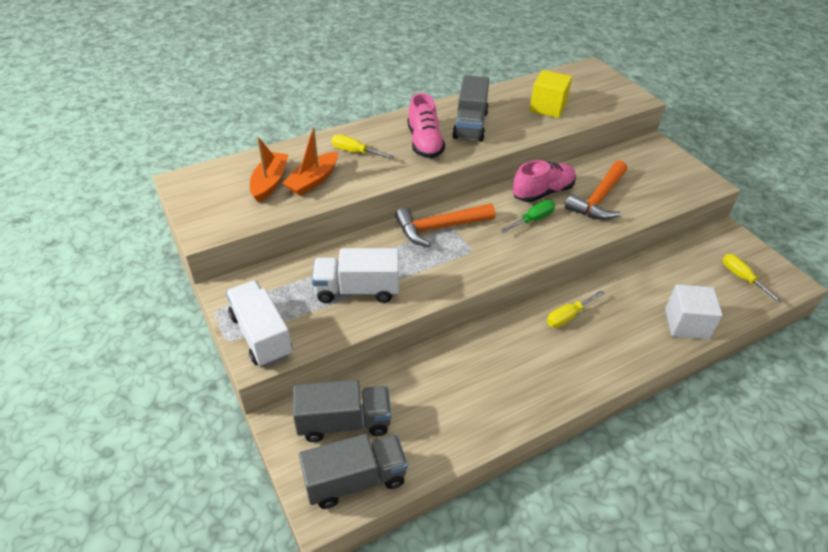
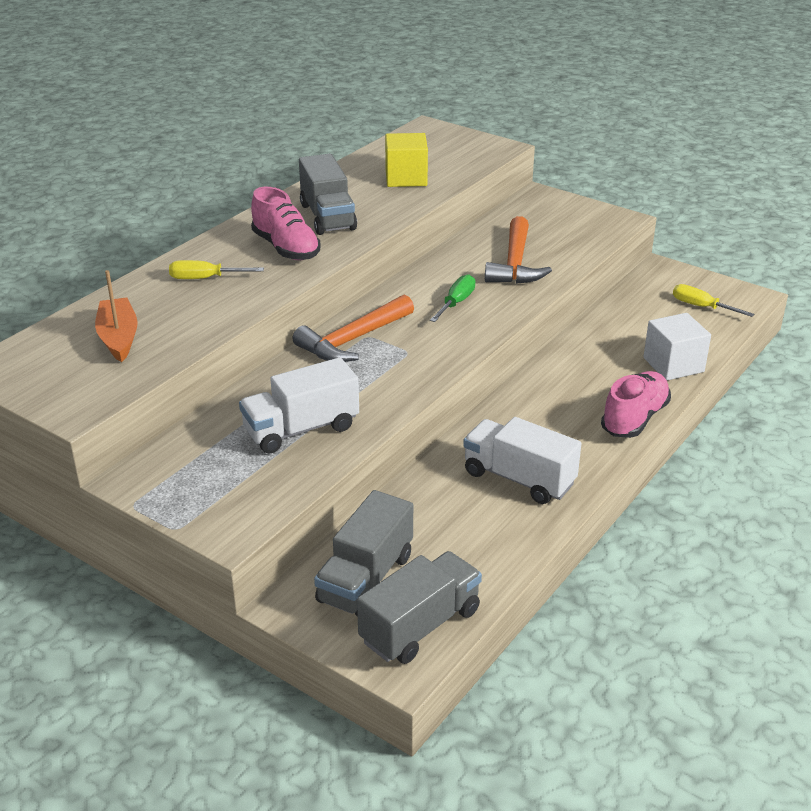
camera: 25 degrees left, 10 degrees down
(261, 335) = (216, 509): white truck -> white truck (519, 478)
(313, 181) = (175, 321): orange boat -> none
(344, 422) = (366, 578): grey truck -> grey truck turned 150 degrees clockwise
(542, 192) = (448, 273): pink shoe -> pink shoe (634, 419)
(568, 316) = (547, 395): yellow screwdriver -> none

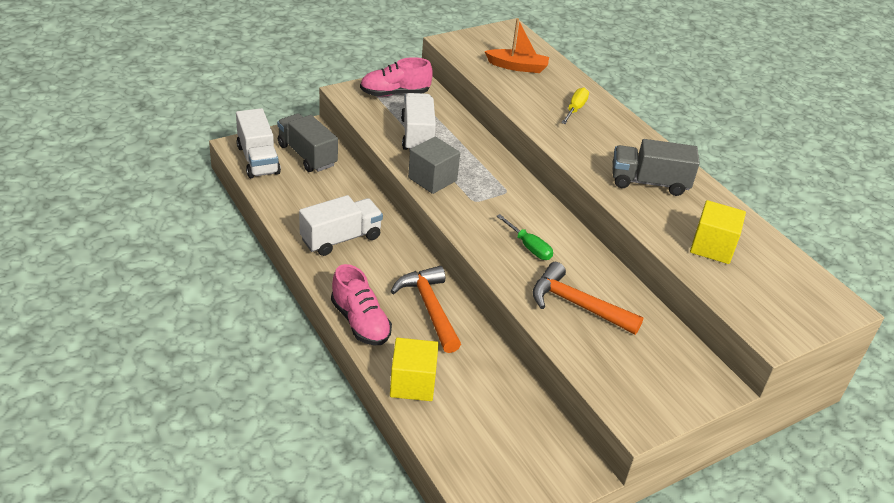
camera: 110 degrees right, 5 degrees up
(286, 248) = (603, 150): pink shoe -> pink shoe (395, 93)
(352, 340) = (505, 183): orange hammer -> orange hammer (429, 308)
(392, 390) = (432, 179): none -> grey cube
(420, 626) = (258, 160): grey truck -> white truck
(673, 365) = (412, 383): white cube -> yellow cube
(702, 307) = (493, 460): yellow screwdriver -> none

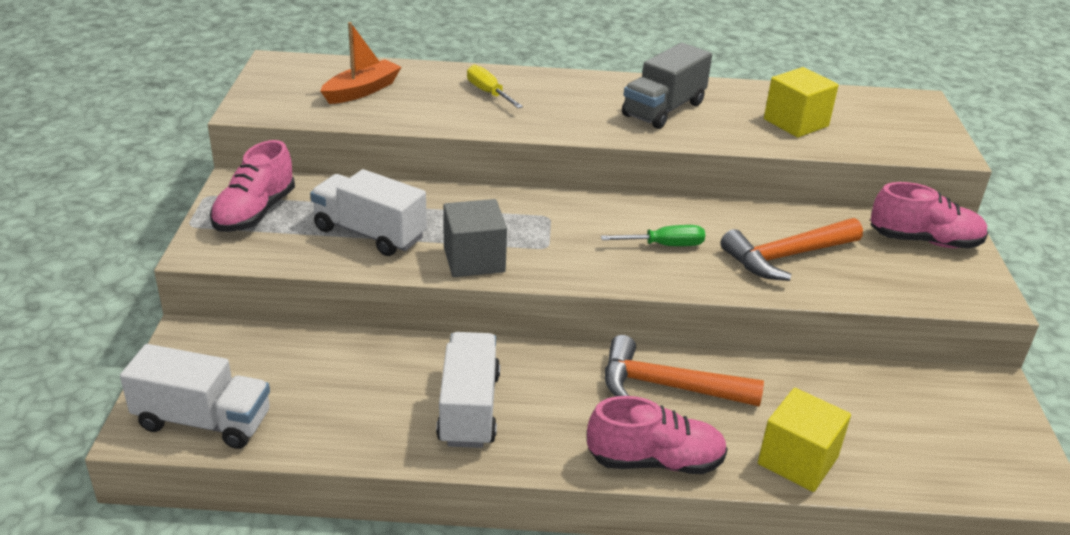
camera: 55 degrees left, 5 degrees down
(307, 155) = (249, 365): grey truck -> none
(679, 372) = (924, 241): none -> pink shoe

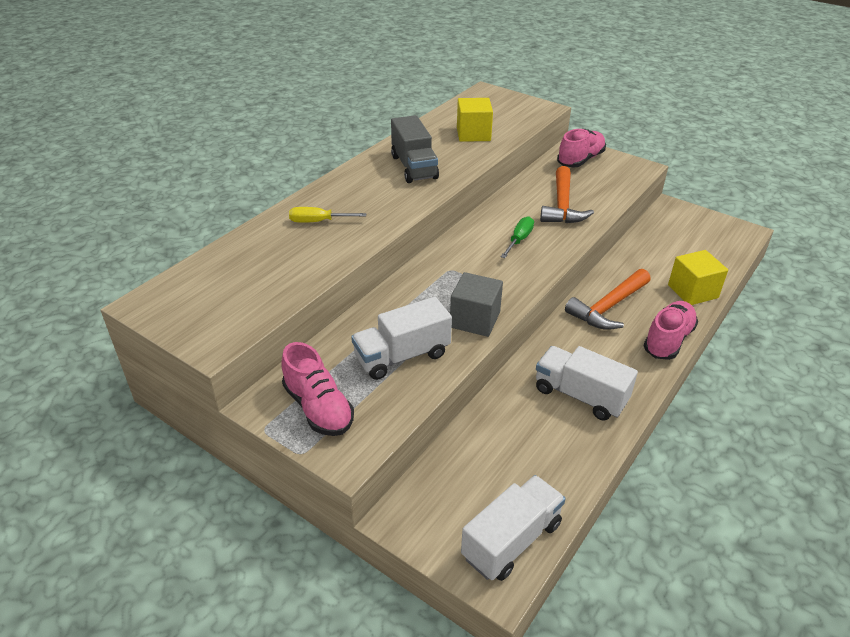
camera: 55 degrees left, 5 degrees up
(362, 91) = (249, 276): orange boat -> none

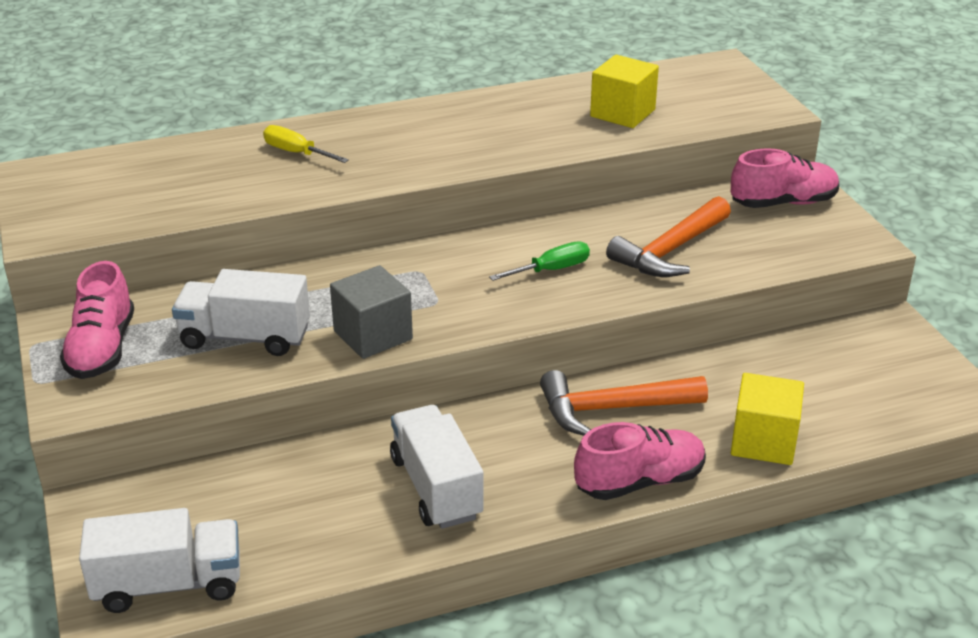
camera: 35 degrees right, 5 degrees down
(414, 167) = (488, 129): grey truck -> none

